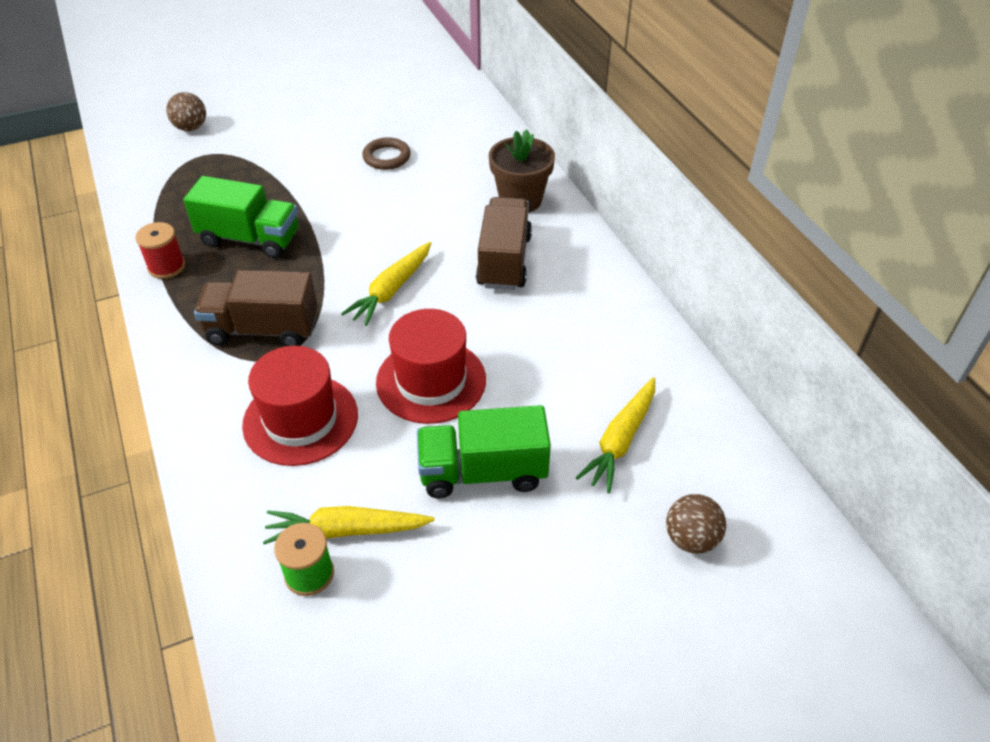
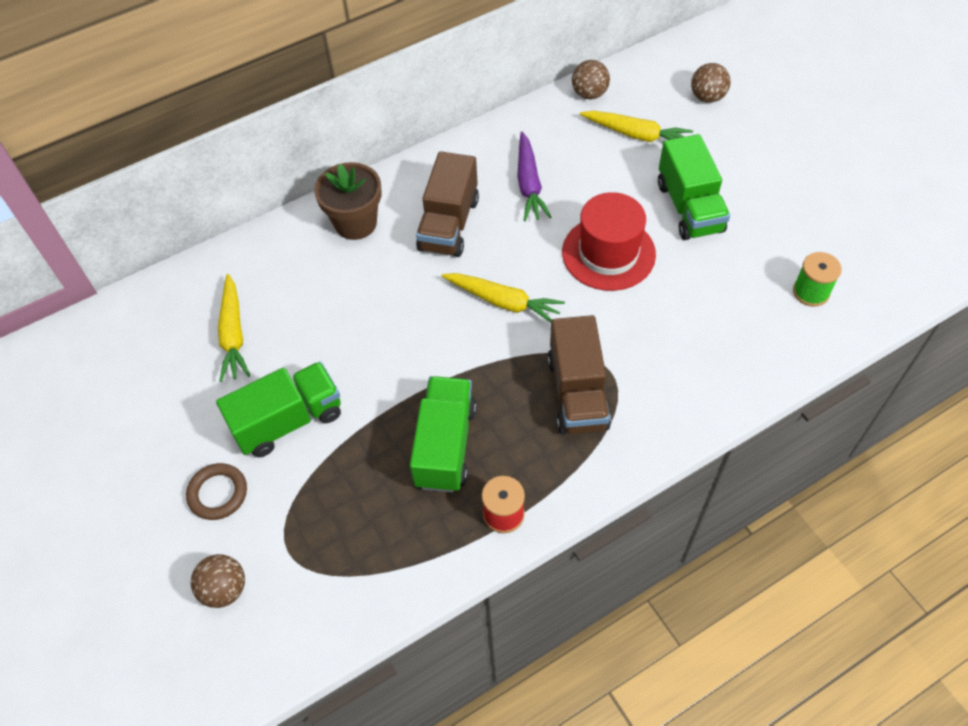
camera: 95 degrees left, 10 degrees up
(300, 419) = (675, 334): red hat -> none
(315, 157) = (288, 421): none -> green truck
(346, 530) = (768, 278): yellow carrot -> yellow carrot (233, 334)
(386, 157) = (286, 349): brown ring -> brown ring (218, 493)
(504, 261) = (449, 224): brown truck -> brown truck turned 75 degrees counterclockwise
(550, 327) = (529, 184): none -> purple carrot
(701, 404) = (589, 94): none -> brown ball

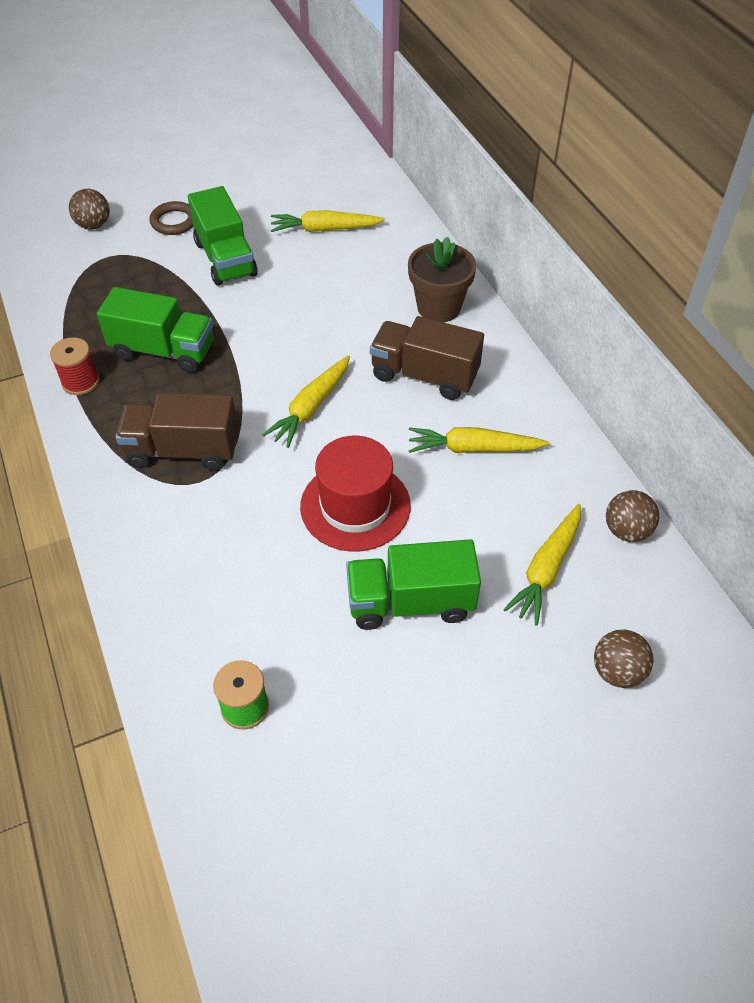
camera: 95 degrees right, 5 degrees down
(529, 184) = (473, 448): purple carrot -> yellow carrot

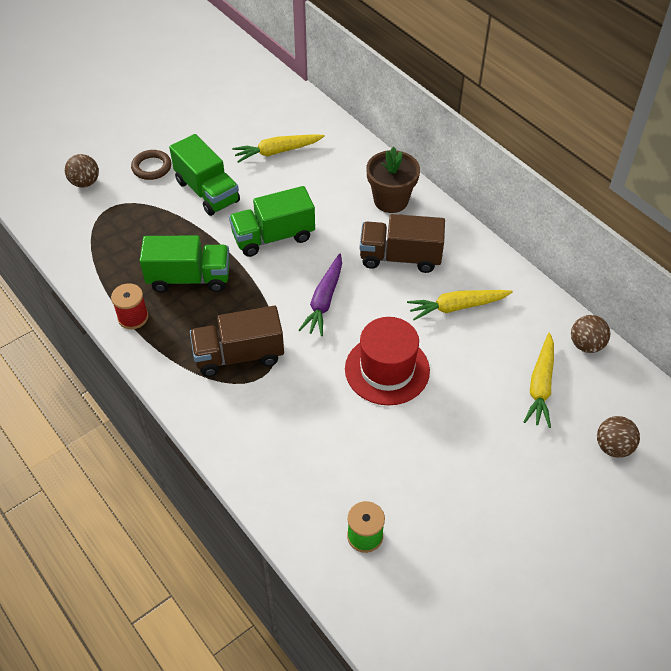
camera: 15 degrees left, 0 degrees up
(311, 407) = (324, 300): yellow carrot -> purple carrot
(410, 602) = (454, 432): green truck -> green truck (273, 237)

